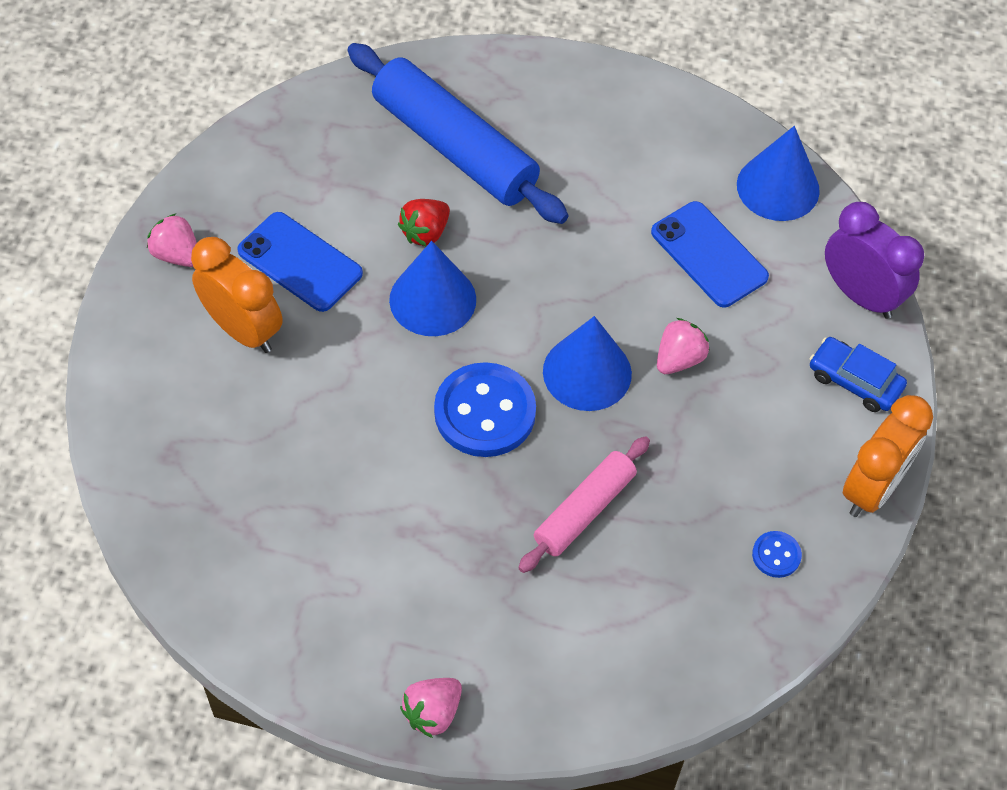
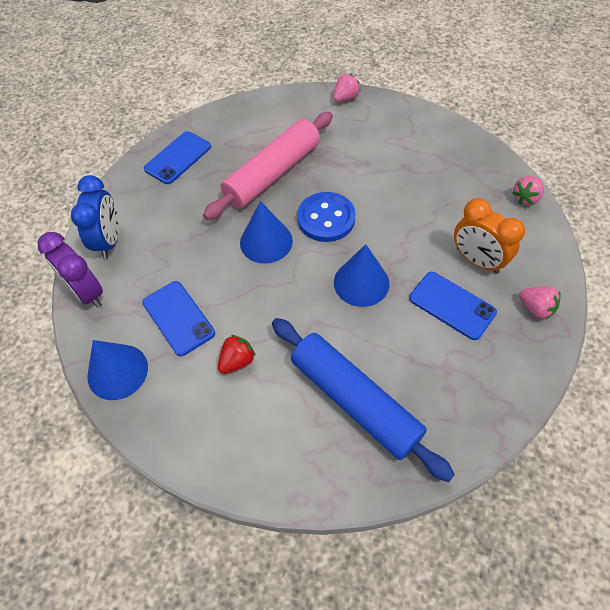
camera: 175 degrees left, 0 degrees up
(425, 233) = (370, 329): red strawberry -> red strawberry (237, 361)
(584, 510) = (273, 174): pink rolling pin -> pink rolling pin, size x1.75
(679, 359) = (210, 250): pink strawberry -> pink strawberry (525, 198)
(776, 555) = (178, 158): blue button -> blue phone
(854, 381) = (109, 241): blue car -> blue clock
(872, 488) = (119, 187): orange clock -> none

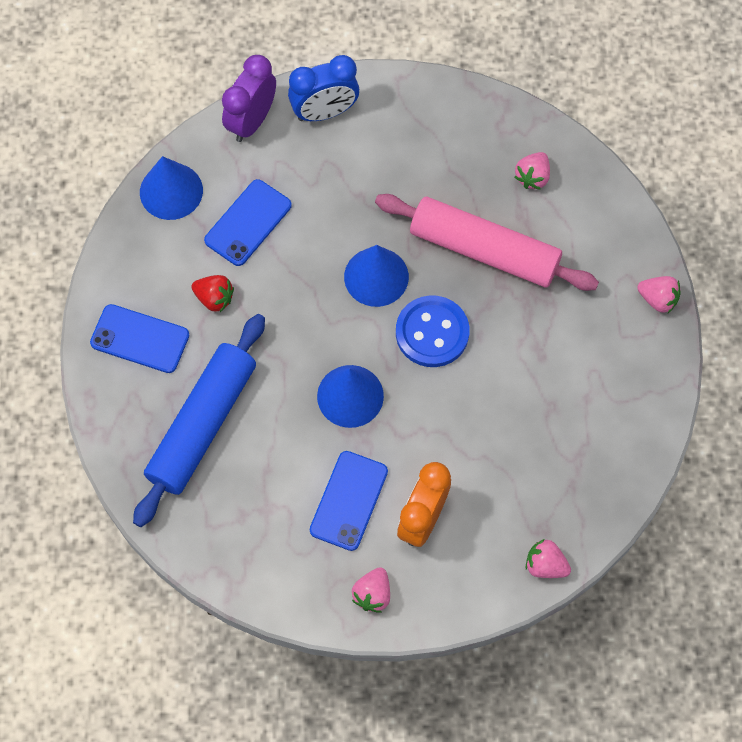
camera: 70 degrees right, 10 degrees up
(178, 158) = (473, 132): blue phone -> blue phone (140, 339)
(229, 136) = (532, 177): none -> pink strawberry

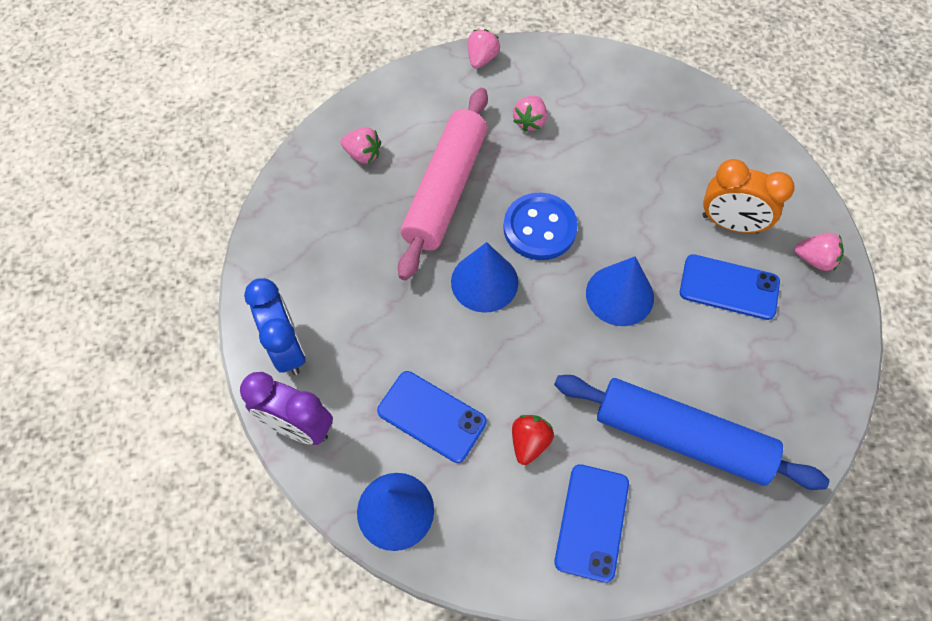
camera: 95 degrees left, 5 degrees down
(545, 565) = (746, 129): pink strawberry -> pink strawberry (530, 121)

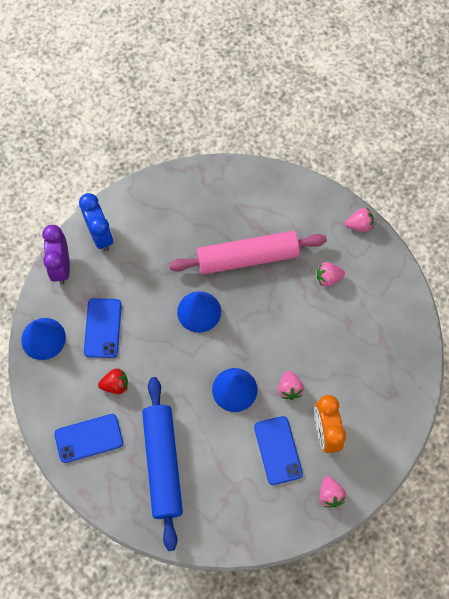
camera: 60 degrees right, 5 degrees up
(287, 349) = (100, 235): blue clock -> blue clock turned 60 degrees counterclockwise
(363, 154) = (244, 200): pink strawberry -> pink strawberry (289, 388)
(539, 228) = (253, 323): blue button -> none

